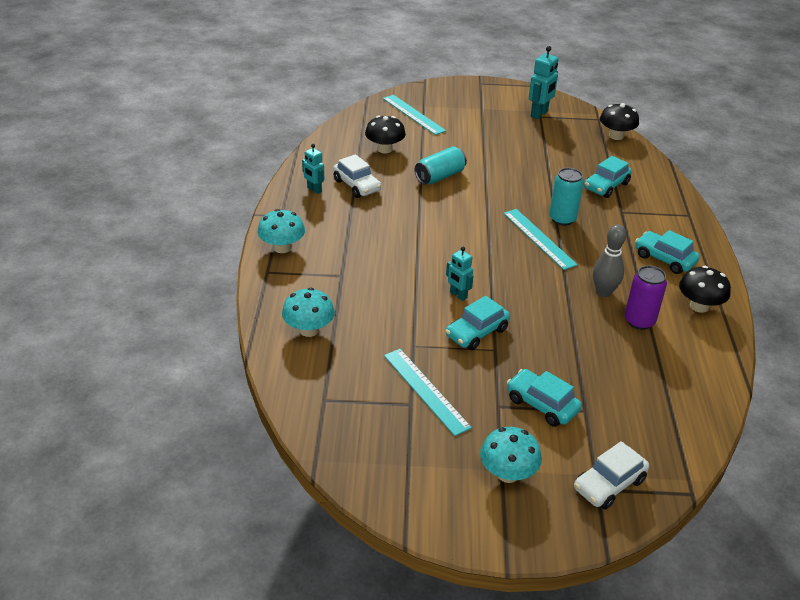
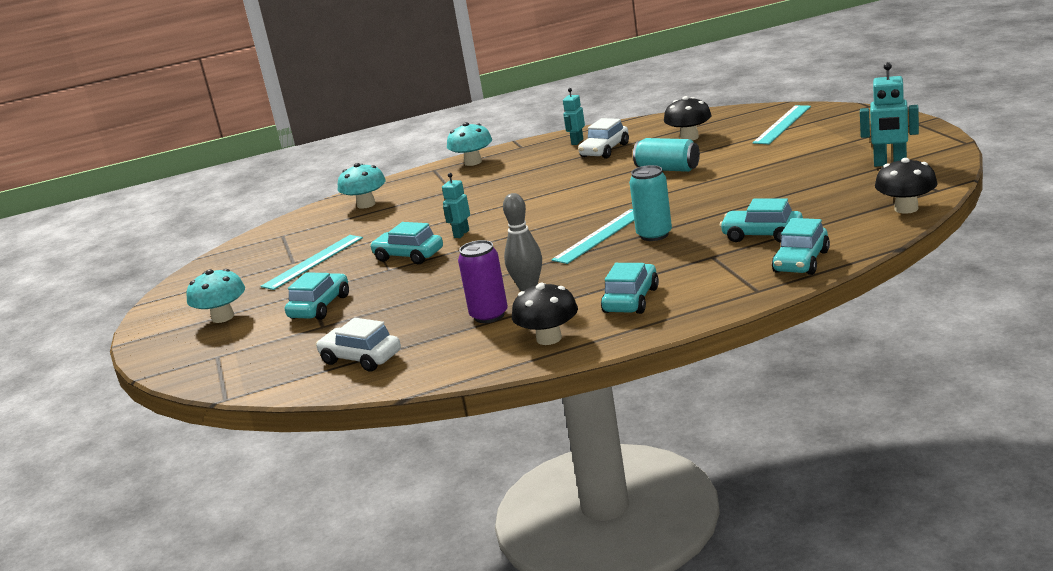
camera: 75 degrees right, 15 degrees down
(609, 484) = (224, 359): white car -> white car (361, 358)
(660, 189) = (801, 262): none -> turquoise car

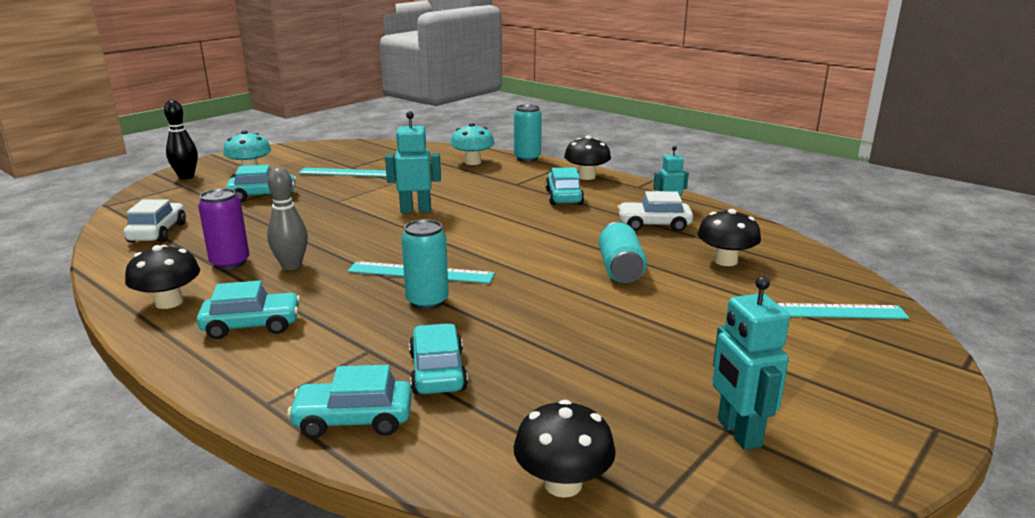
camera: 55 degrees right, 0 degrees up
(187, 355) = (186, 177): none -> black bowling pin
(390, 181) = (527, 158): none -> turquoise can
(408, 256) = (364, 202): turquoise car -> turquoise car (563, 197)
(461, 234) = (415, 210): turquoise robot -> turquoise robot, size x1.57
(473, 162) = (586, 176): turquoise mushroom -> black mushroom

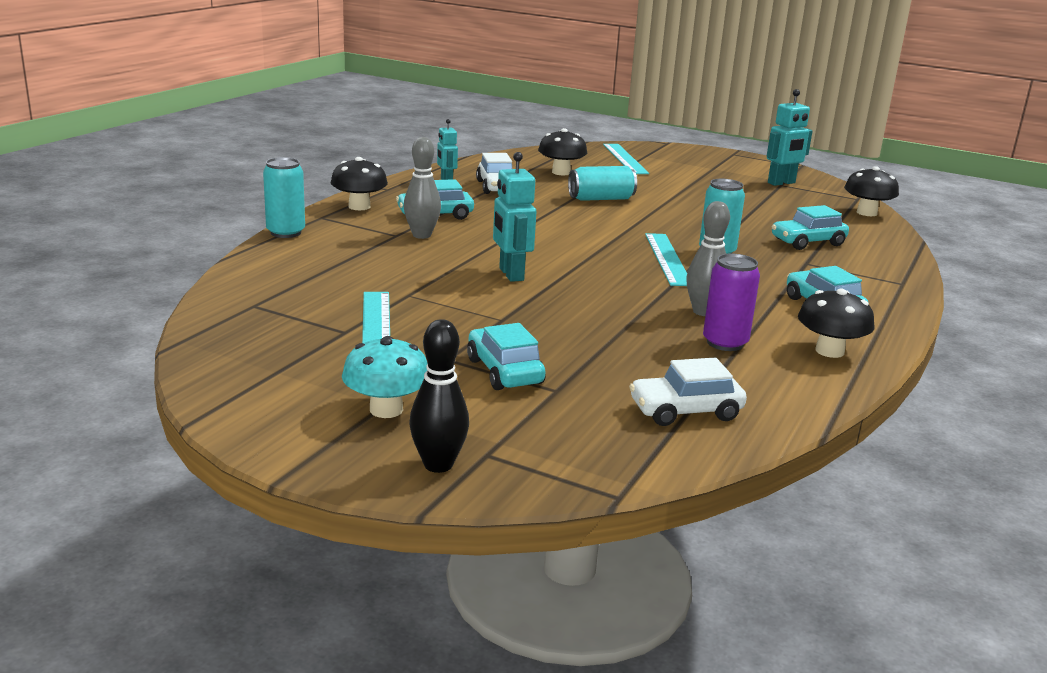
camera: 105 degrees left, 0 degrees up
(353, 420) = (883, 258): turquoise car -> none
(472, 162) = (308, 259): turquoise mushroom -> none
(513, 190) = (421, 235): none -> grey bowling pin

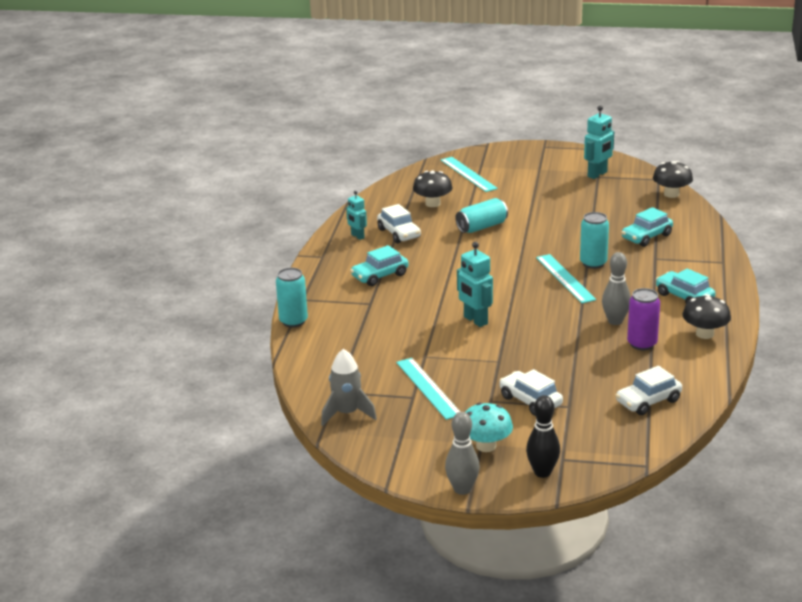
camera: 15 degrees left, 5 degrees up
(237, 330) = (347, 413): none -> grey rocket
(359, 207) = (319, 281): black mushroom -> none
(421, 235) = (388, 299): grey bowling pin -> grey bowling pin (462, 489)
(504, 371) = (530, 401): turquoise car -> white car

